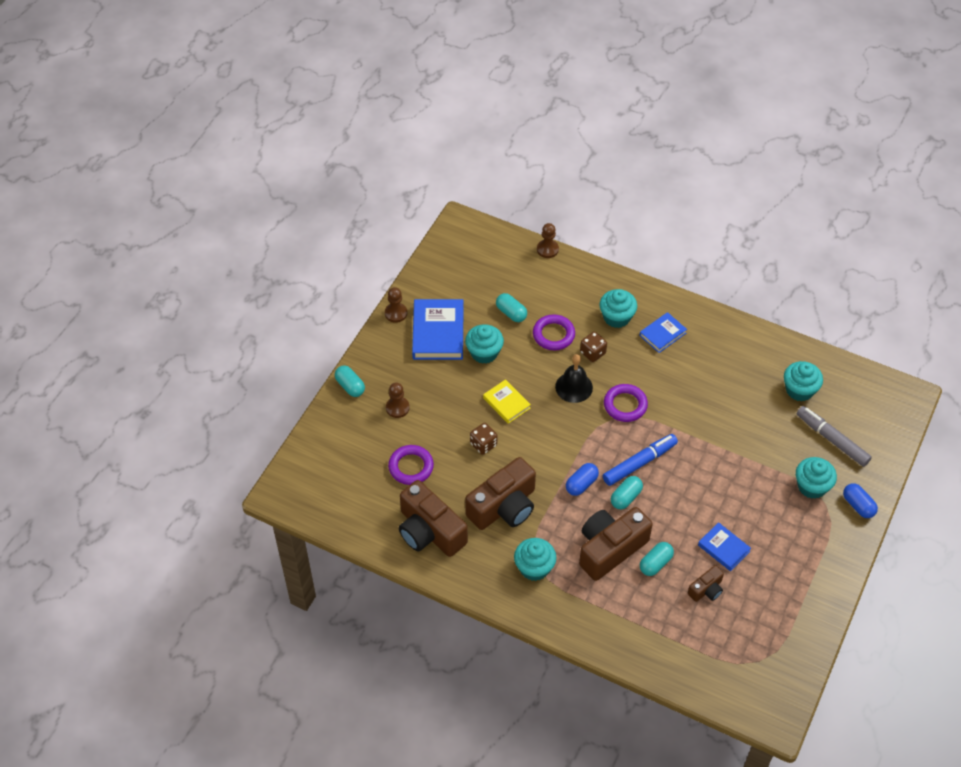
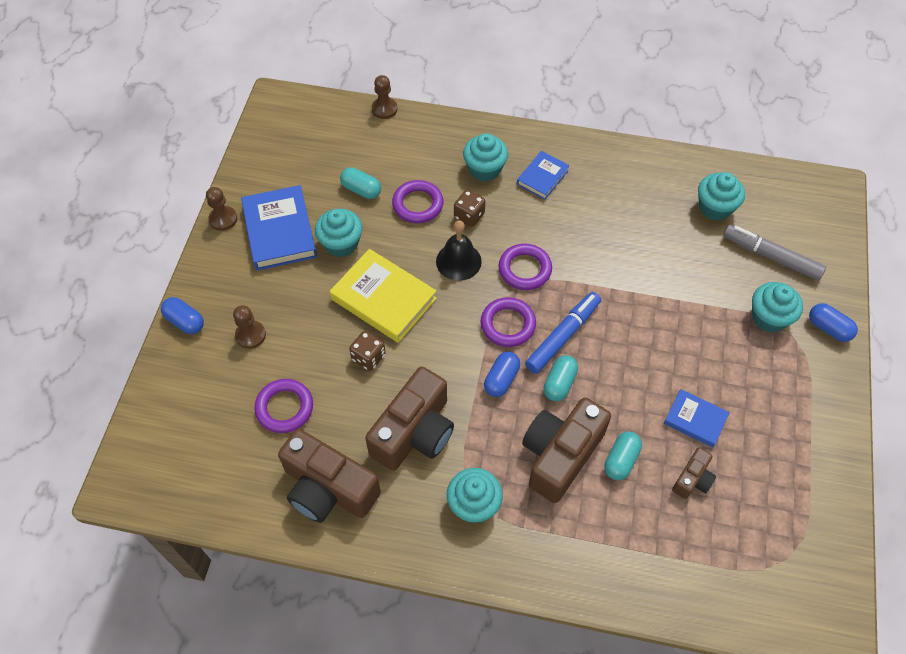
camera: 15 degrees left, 5 degrees up
(350, 386) = (185, 321): turquoise capsule -> blue capsule
(506, 403) = (383, 299): yellow book -> yellow book, size x1.74
(598, 444) = (508, 324): none -> purple ring

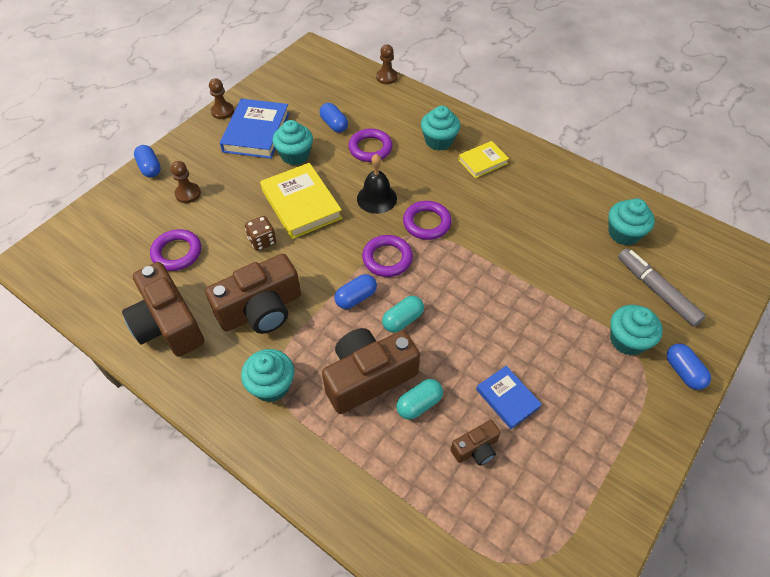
camera: 25 degrees right, 5 degrees down
(361, 190) = (334, 124): turquoise capsule -> blue capsule
(469, 216) = (405, 169): brown dice -> none
(542, 177) = (483, 161): blue book -> yellow book
(563, 336) = (428, 284): blue marker -> none

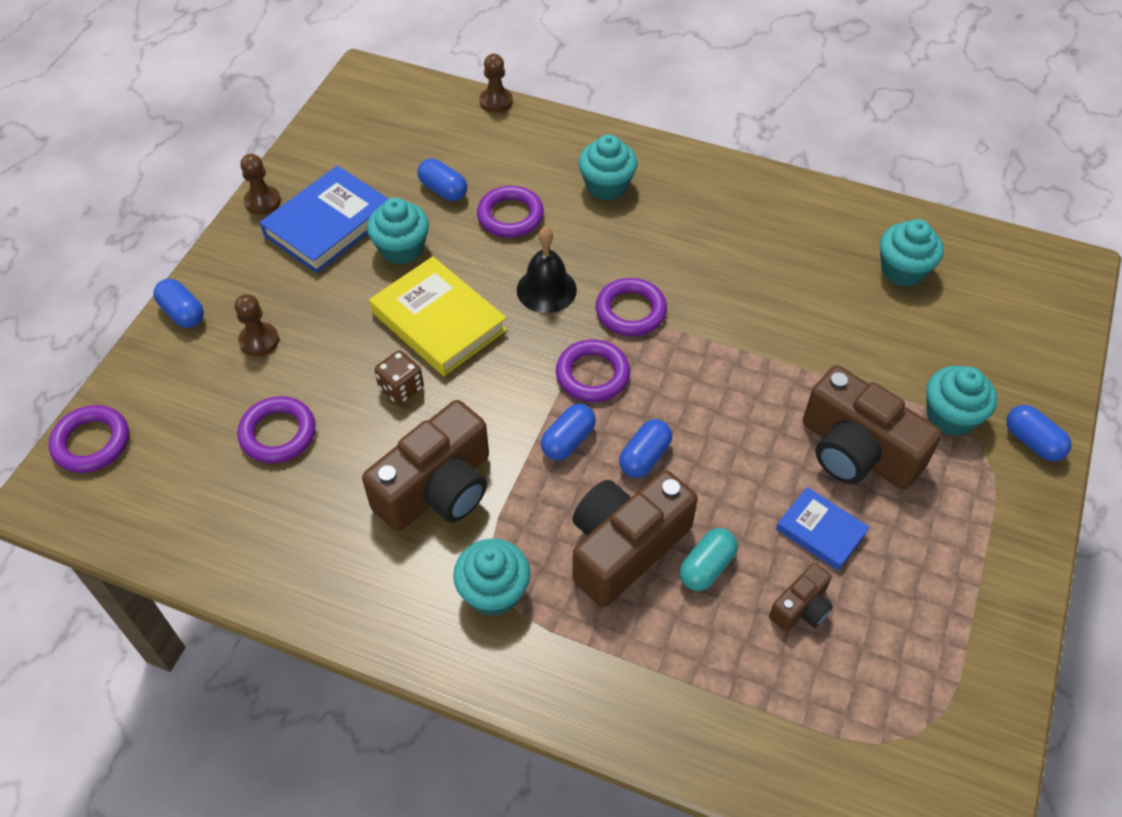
camera: 15 degrees left, 0 degrees up
(67, 234) = (91, 442): none -> purple ring
(168, 324) = (307, 541): brown camera -> brown camera (857, 451)
(256, 132) = (328, 224): blue book -> blue book turned 45 degrees clockwise
(402, 320) = (644, 457): turquoise capsule -> blue capsule
(483, 161) = (679, 205): yellow book -> none
(656, 291) = (968, 341): grey marker -> none

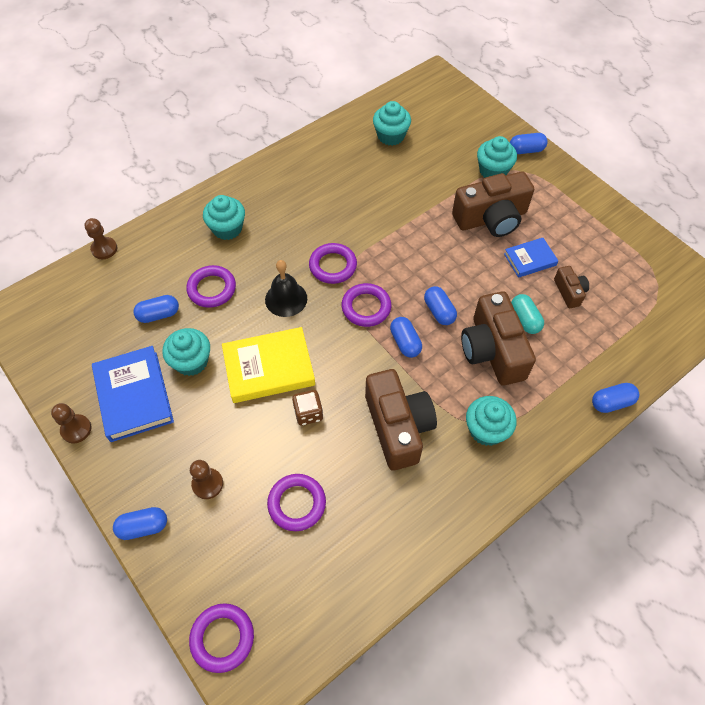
camera: 60 degrees left, 5 degrees up
(640, 741) = (611, 402): none -> blue capsule

